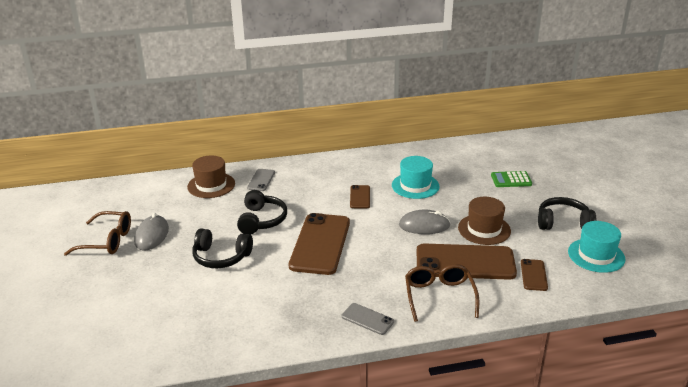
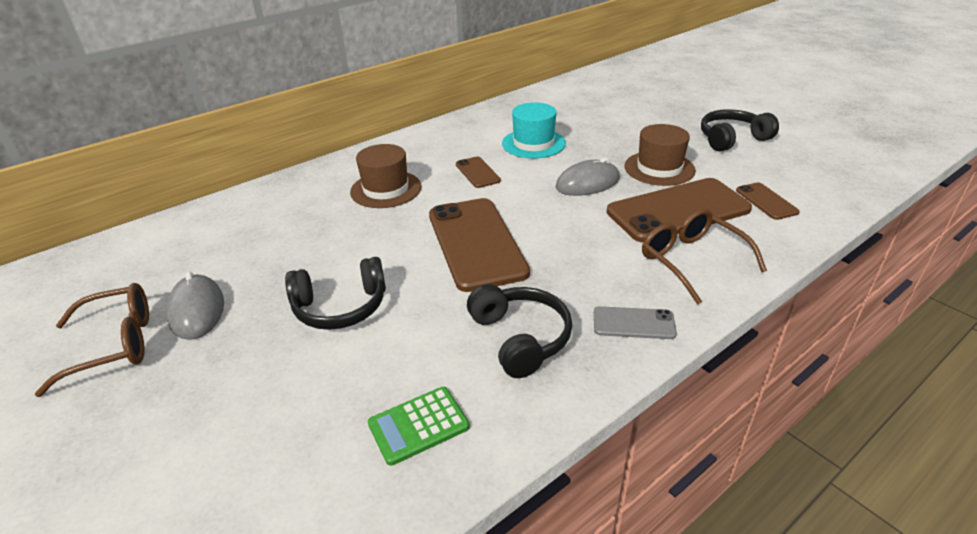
camera: 25 degrees left, 5 degrees up
(211, 185) = (251, 212): brown hat -> brown hat (386, 189)
(261, 180) = (324, 187): grey phone -> none
(261, 220) = (365, 237): black headphones -> black headphones (520, 338)
(511, 180) = (632, 112): green calculator -> green calculator (418, 425)
(596, 255) = (802, 162): turquoise hat -> none

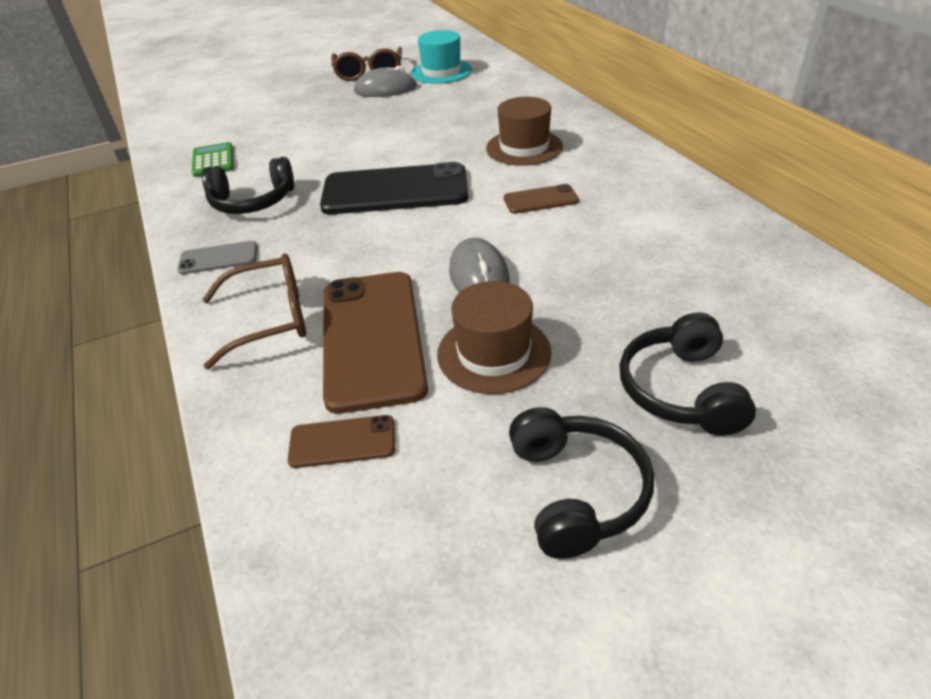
camera: 105 degrees right, 5 degrees up
(340, 307) = (350, 133): black headphones -> black headphones (681, 390)
(476, 243) = (395, 190): brown phone -> black phone
(533, 143) = (613, 248): turquoise hat -> turquoise hat (441, 72)
(633, 323) = (218, 258): grey phone -> grey phone turned 60 degrees clockwise

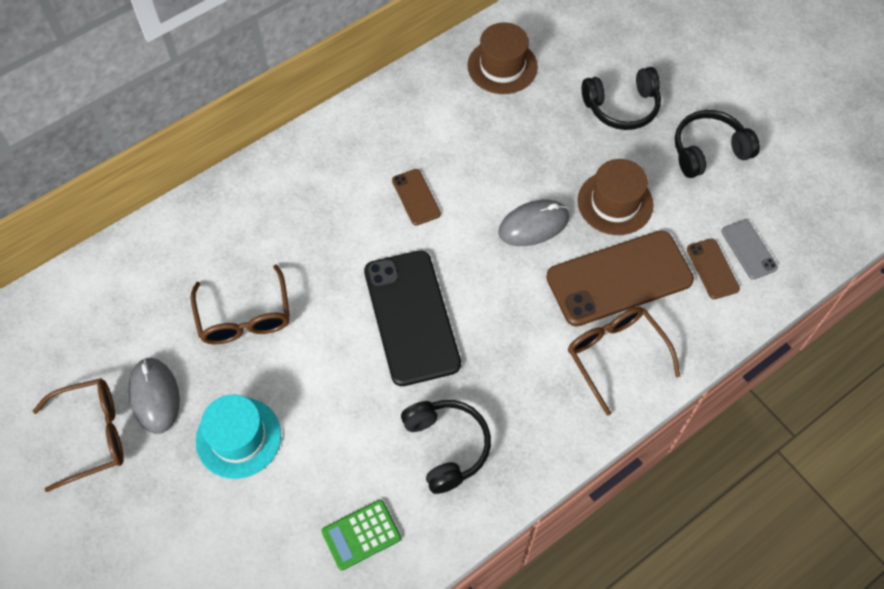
camera: 105 degrees left, 20 degrees up
(218, 258) = (546, 434): grey phone -> grey phone (748, 249)
(436, 118) = (244, 316): none -> brown glasses
(441, 72) = (100, 341): turquoise hat -> turquoise hat (238, 437)
(524, 147) = (316, 221): brown hat -> brown hat (502, 66)

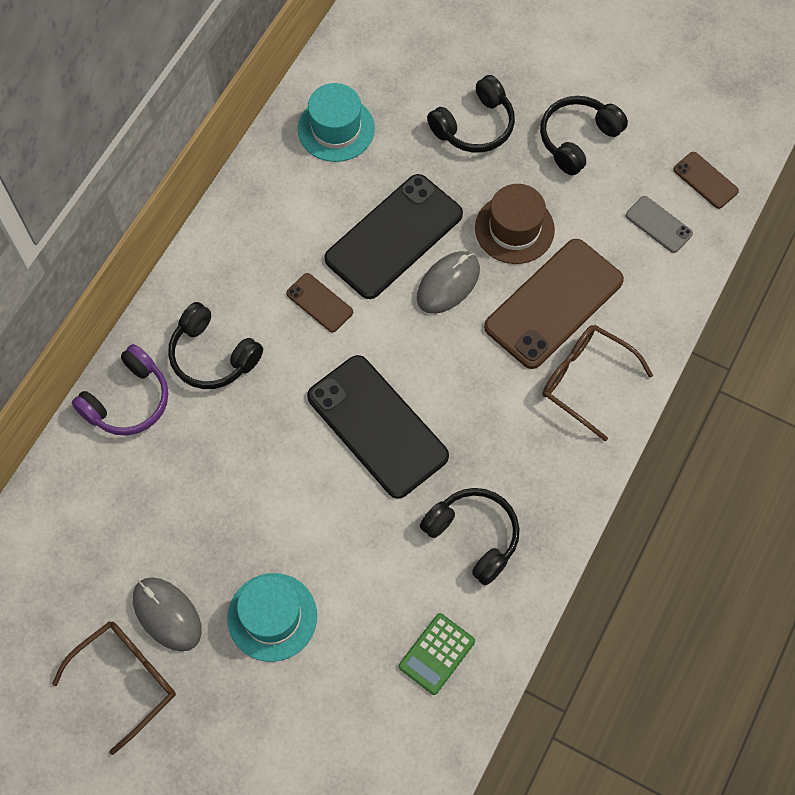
camera: 25 degrees left, 5 degrees up
(219, 211) = (128, 400): none -> purple headphones
(244, 316) = (213, 496): brown glasses -> none
(306, 204) = (212, 356): none -> black headphones
(502, 66) = (336, 129): brown hat -> turquoise hat
(506, 169) = (394, 236): none -> black phone
(712, 269) = (634, 258): brown phone -> brown phone (705, 180)

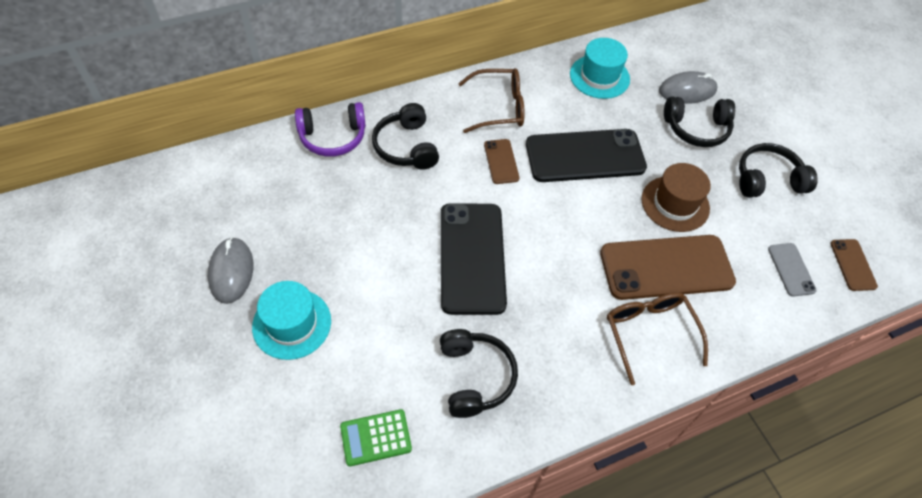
camera: 35 degrees right, 10 degrees down
(126, 680) = (167, 291): brown glasses -> brown glasses (498, 107)
(448, 284) = (598, 206): grey mouse -> grey mouse (687, 90)

